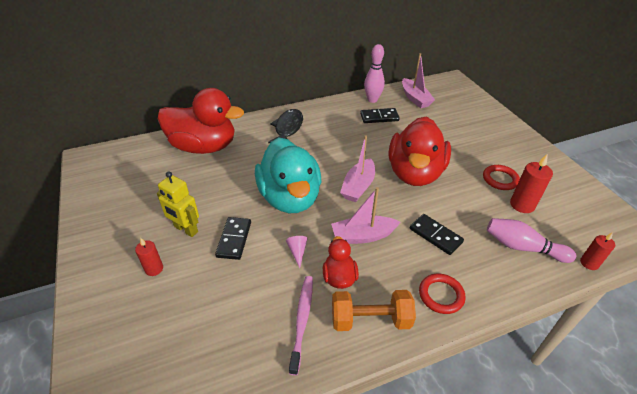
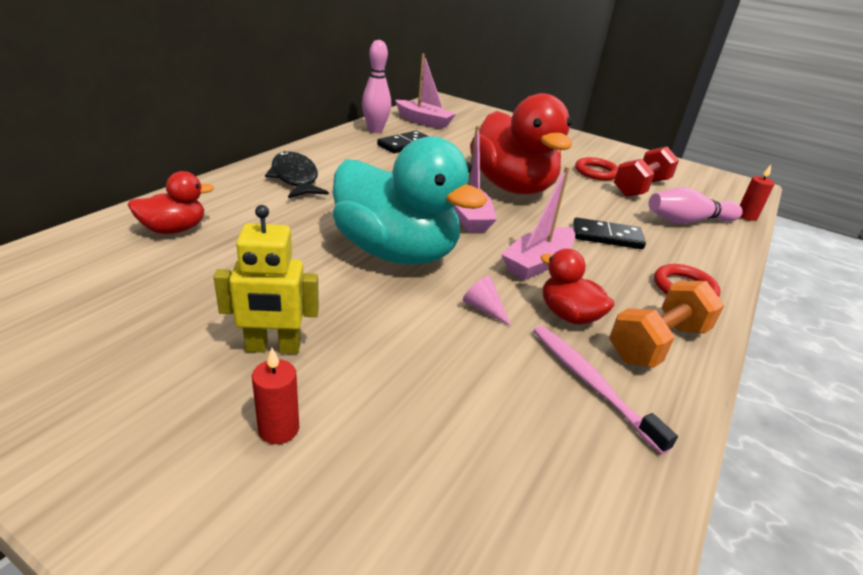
camera: 40 degrees left, 10 degrees down
(204, 147) = (174, 229): red duck -> red duck, size x0.47
(234, 239) = (375, 329): black domino -> none
(522, 205) = (641, 187): red candle -> red dumbbell

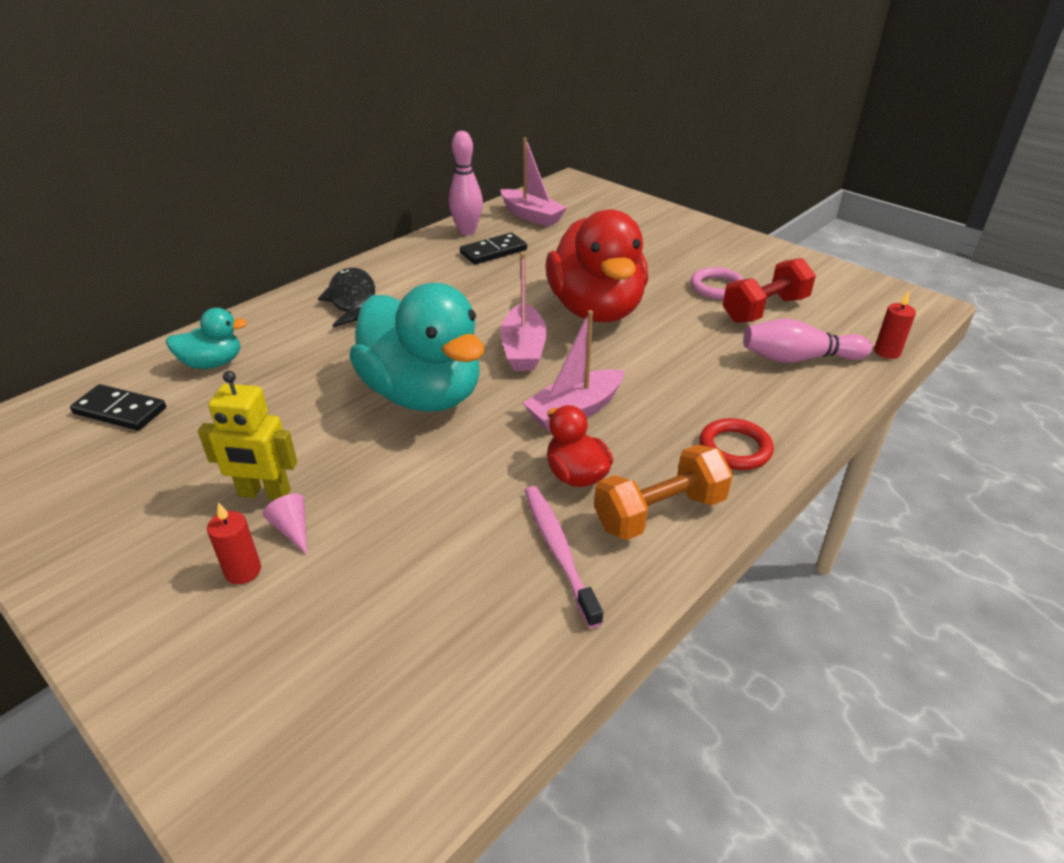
camera: 15 degrees right, 5 degrees up
(174, 229) = (213, 363): red duck -> turquoise duck
(484, 308) = (487, 463): pink cone -> pink cone (292, 529)
(596, 172) = (717, 287): red ring -> pink ring
(607, 237) = (678, 379): black domino -> black domino (120, 411)

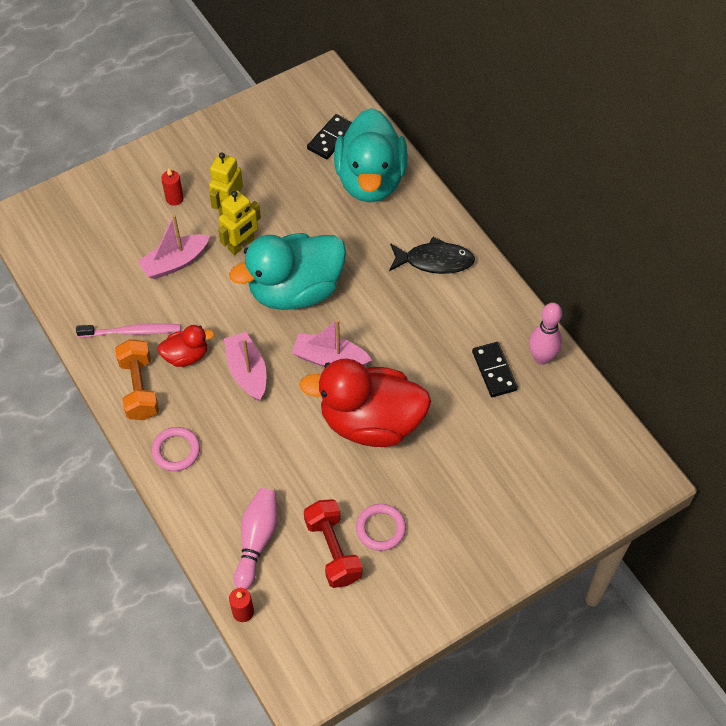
camera: 105 degrees right, 20 degrees up
(213, 363) = (370, 180): turquoise duck -> turquoise duck, size x2.14
(292, 529) = (196, 218): pink cone -> none
(346, 462) = (241, 244): none -> yellow robot
(531, 216) = (564, 419): pink boat -> pink boat (175, 262)
(735, 448) = (176, 451): red ring -> pink ring

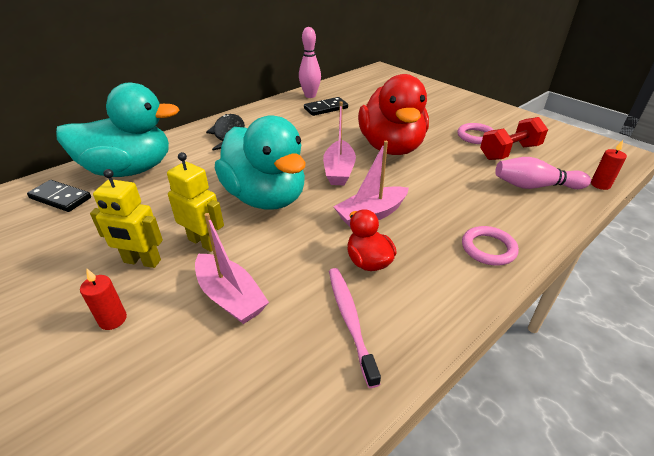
camera: 100 degrees left, 20 degrees down
(139, 388) = (430, 294): orange dumbbell -> none

